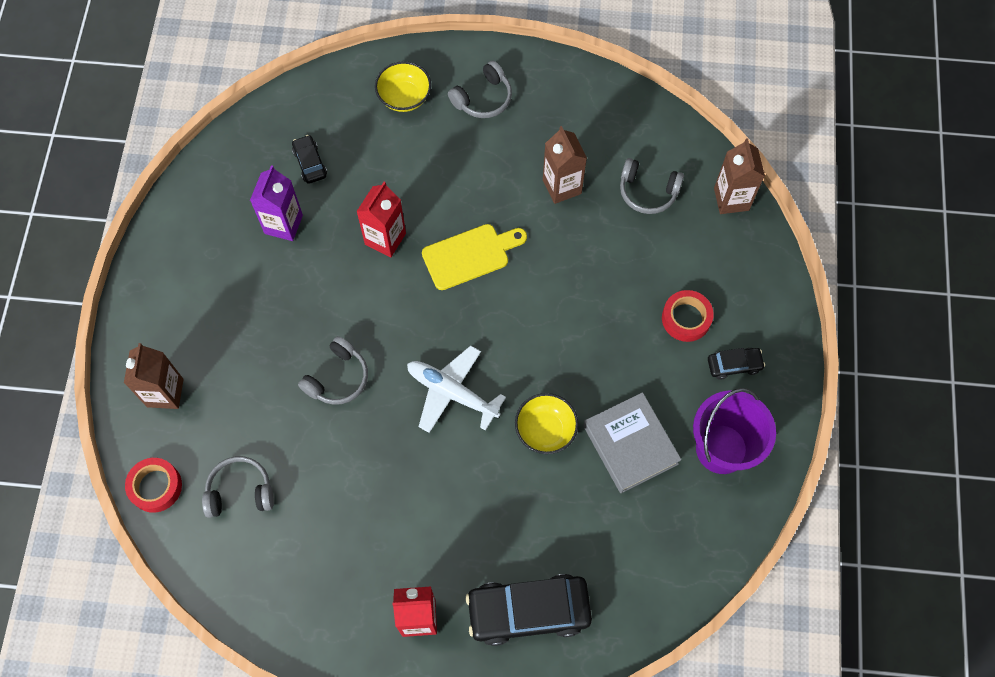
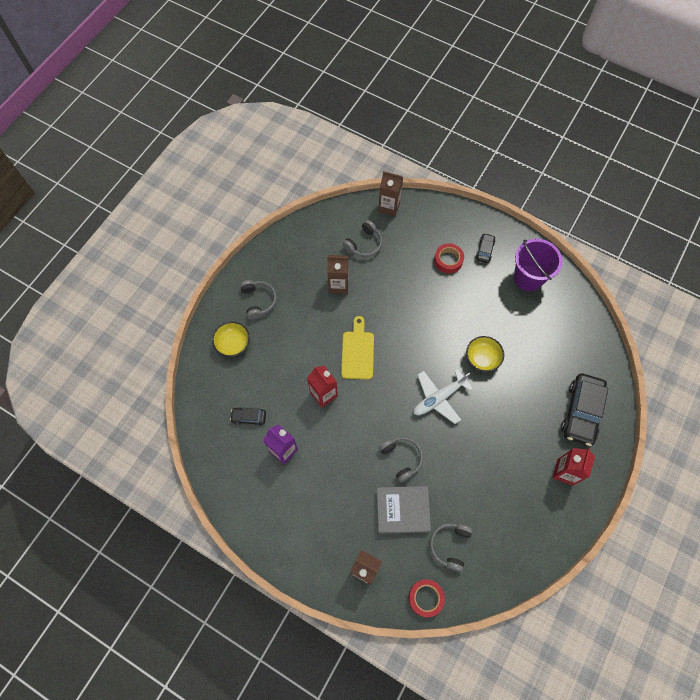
camera: 65 degrees left, 0 degrees up
(630, 445) = (508, 320): grey book -> grey book (402, 510)

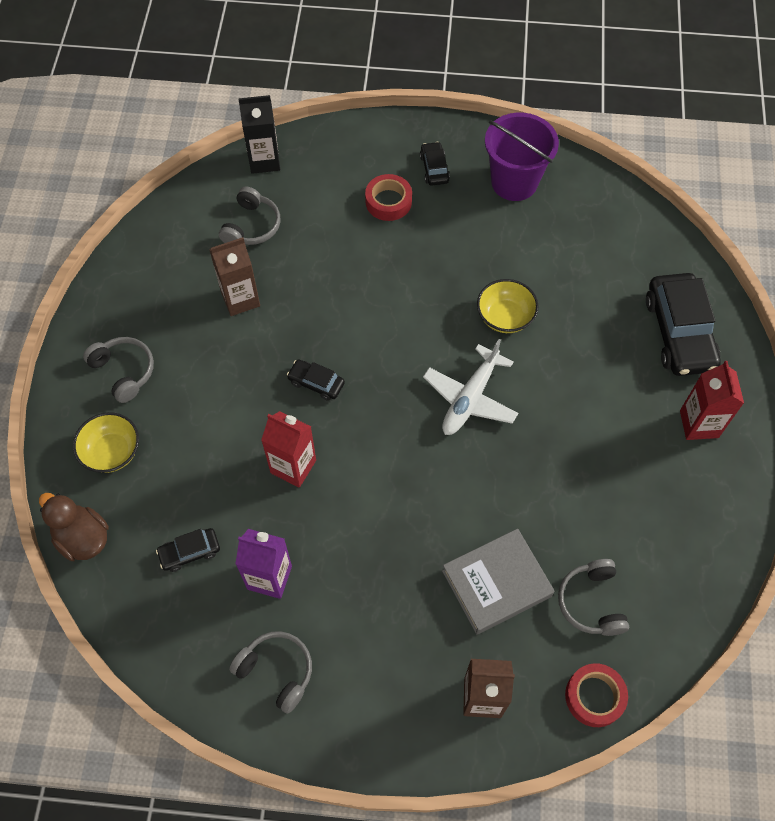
camera: 25 degrees left, 5 degrees down
(198, 385) = (83, 538): none -> brown duck
(357, 352) = (316, 383): yellow cutting board -> black car
(389, 207) = (264, 161): brown carton -> black carton
(401, 458) = (458, 508): grey headphones -> grey headphones (276, 671)

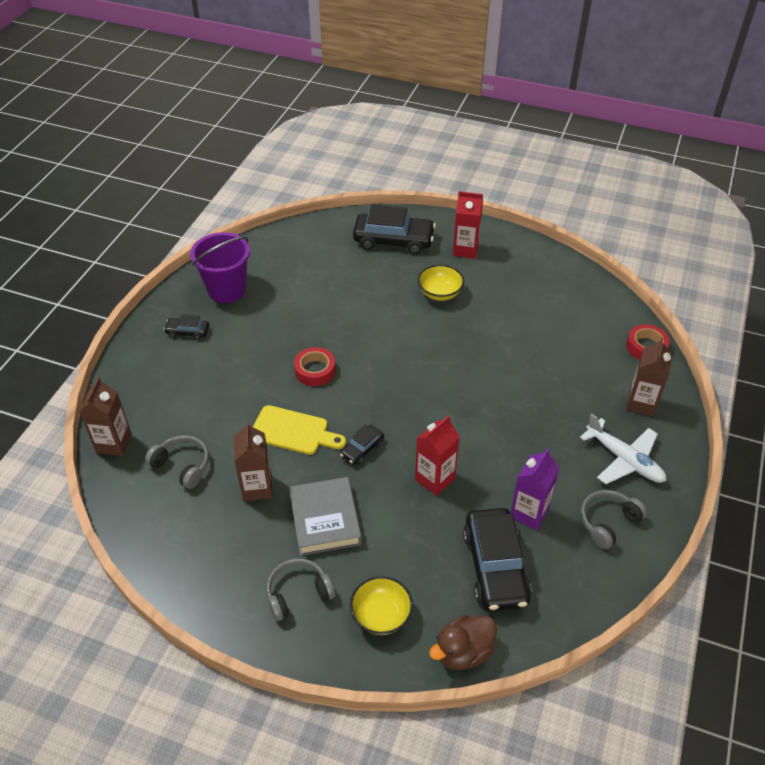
camera: 75 degrees left, 15 degrees down
(190, 552) = (495, 566): black car -> black car, size x2.05
(264, 161) = (114, 443): black carton -> brown carton
(323, 310) = (293, 431): none -> yellow cutting board
(388, 202) = (205, 367): red tape -> red tape (315, 370)
(470, 398) = (408, 358): white plane -> white plane (624, 460)
(496, 583) = (559, 377): grey book -> grey book (325, 520)
(505, 317) = (346, 323): yellow bowl -> yellow bowl (440, 293)
(591, 602) = (581, 332): grey headphones -> none

